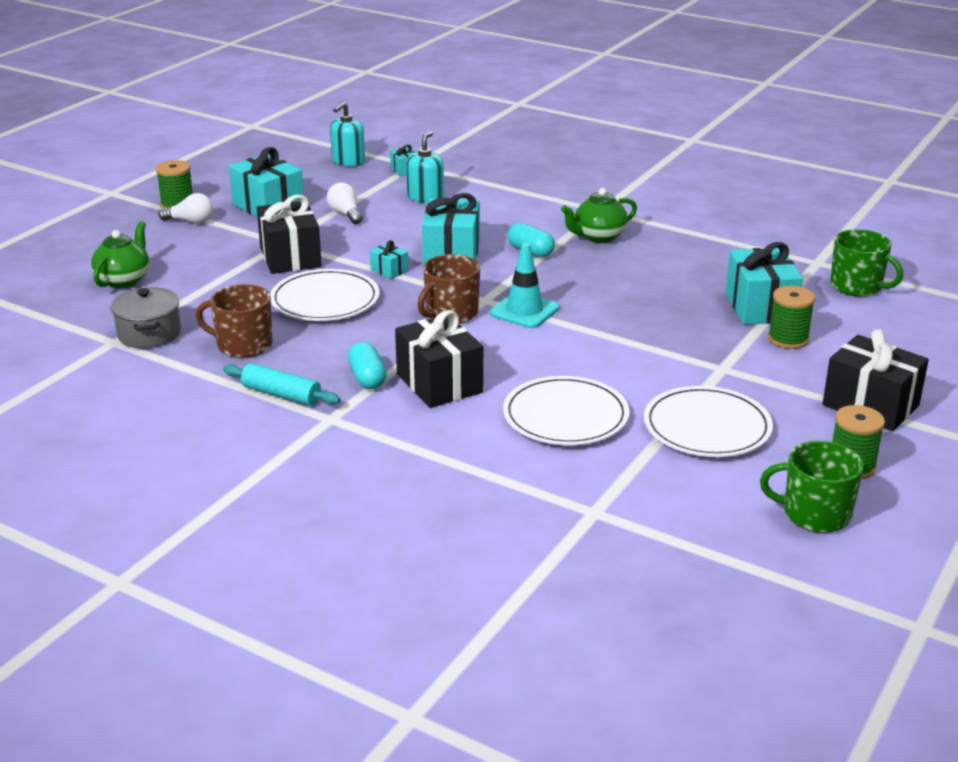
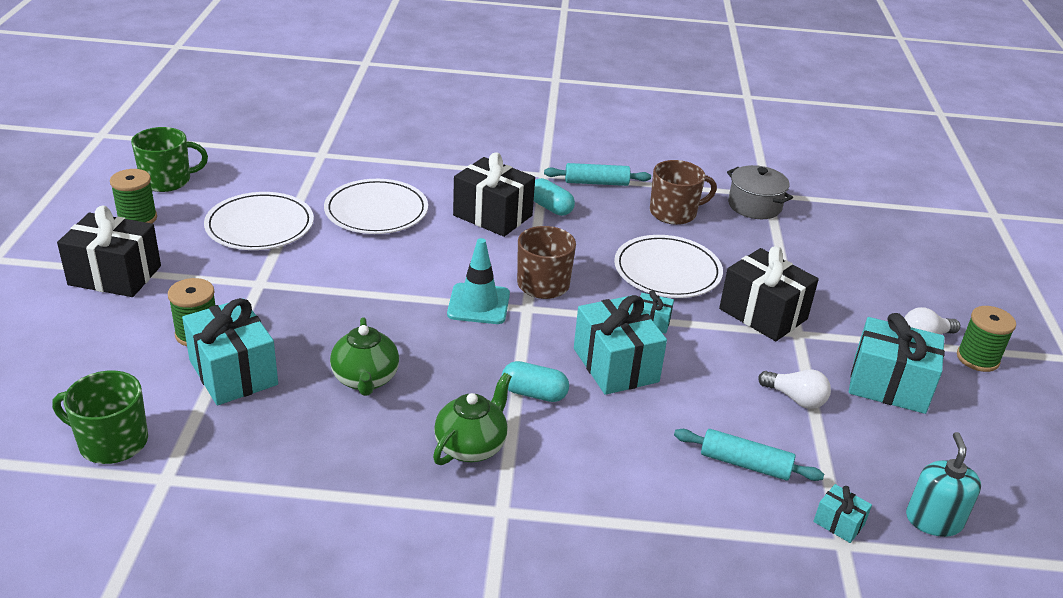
camera: 150 degrees right, 5 degrees up
(124, 280) = (856, 249): green teapot -> green teapot (365, 380)
(425, 197) = (745, 464): turquoise soap dispenser -> turquoise rolling pin

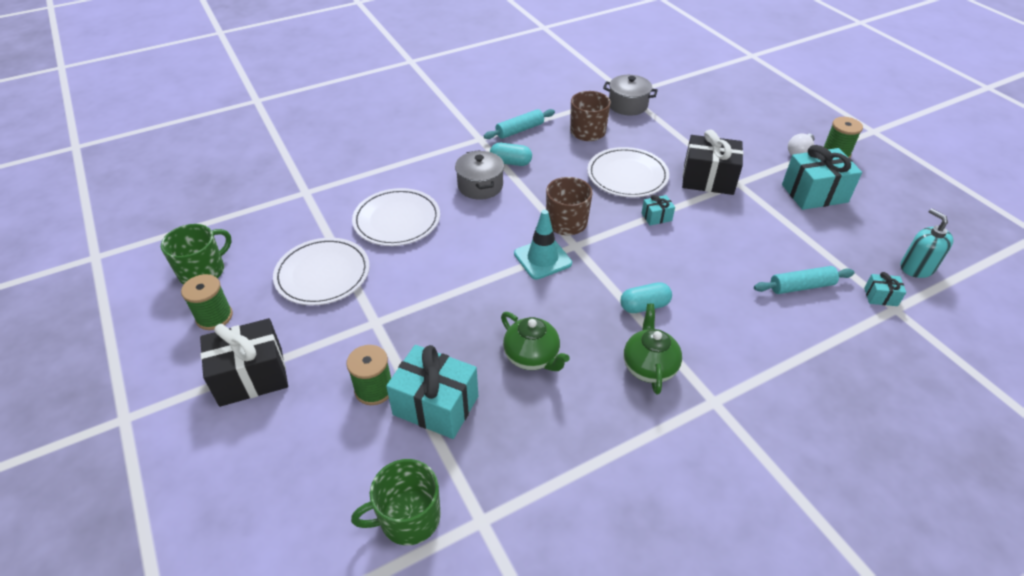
camera: 30 degrees left, 10 degrees up
(492, 215) = (480, 186): black gift -> grey pot
(615, 365) = (668, 258): turquoise gift -> none
(795, 399) = (781, 228): white light bulb -> none

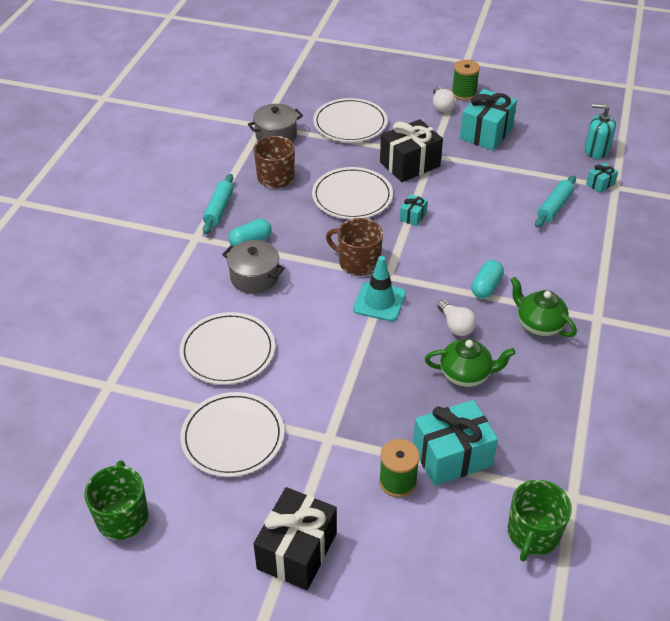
camera: 45 degrees left, 0 degrees up
(214, 317) = (194, 539): green spool -> none
(576, 316) = (455, 326): none -> white light bulb
(698, 126) = (350, 123): none -> white plate

